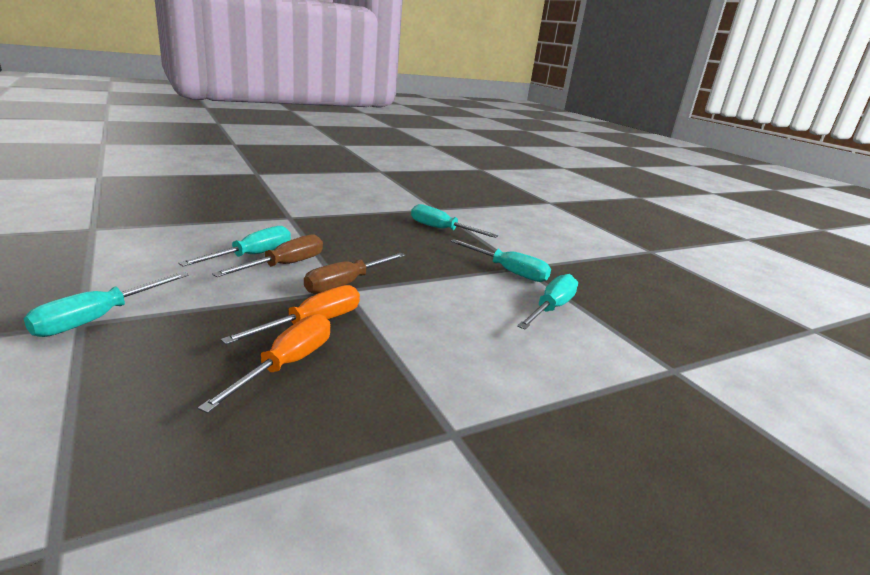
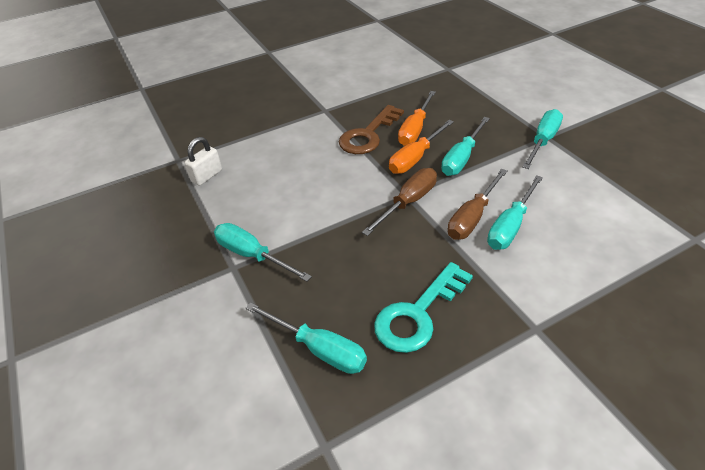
camera: 175 degrees left, 20 degrees up
(369, 231) = (418, 314): none -> turquoise key
(372, 367) = (368, 135): none -> brown key
(551, 308) = (233, 204): turquoise screwdriver -> turquoise screwdriver (462, 158)
(608, 342) = (207, 176): none -> white padlock

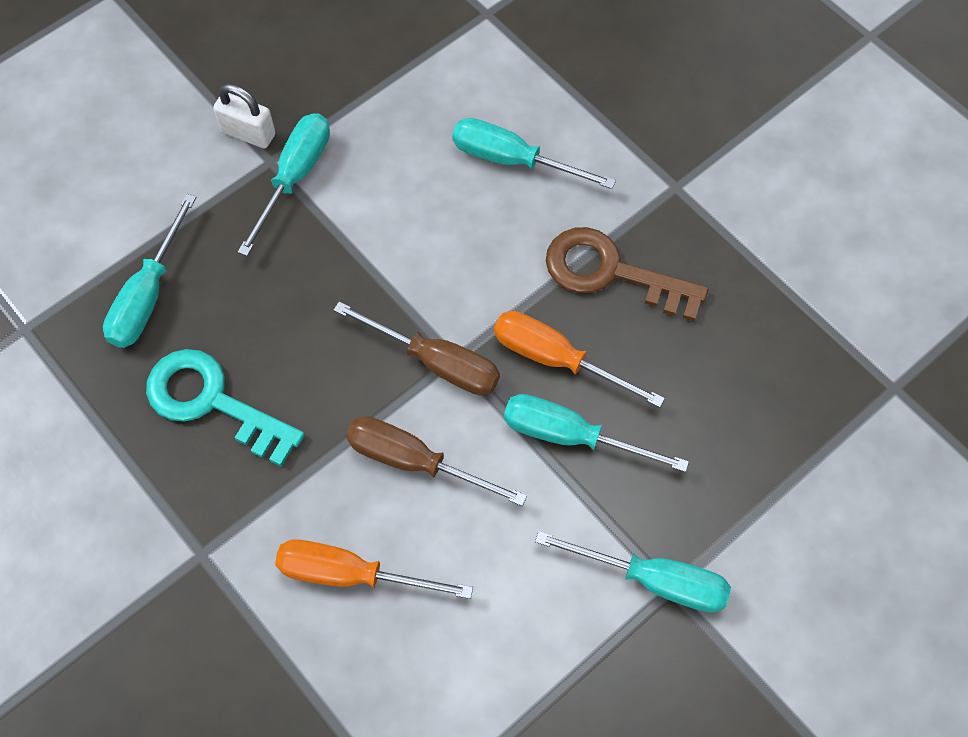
camera: 75 degrees right, 20 degrees up
(207, 176) = (454, 65): white padlock -> white padlock (248, 133)
(415, 129) = (645, 348): orange screwdriver -> orange screwdriver (351, 574)
(510, 226) = (402, 520): turquoise screwdriver -> turquoise screwdriver (513, 160)

